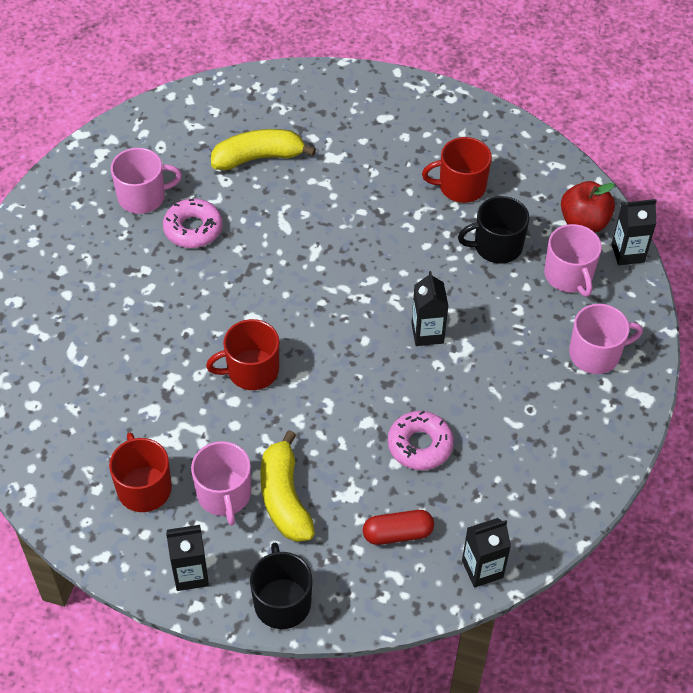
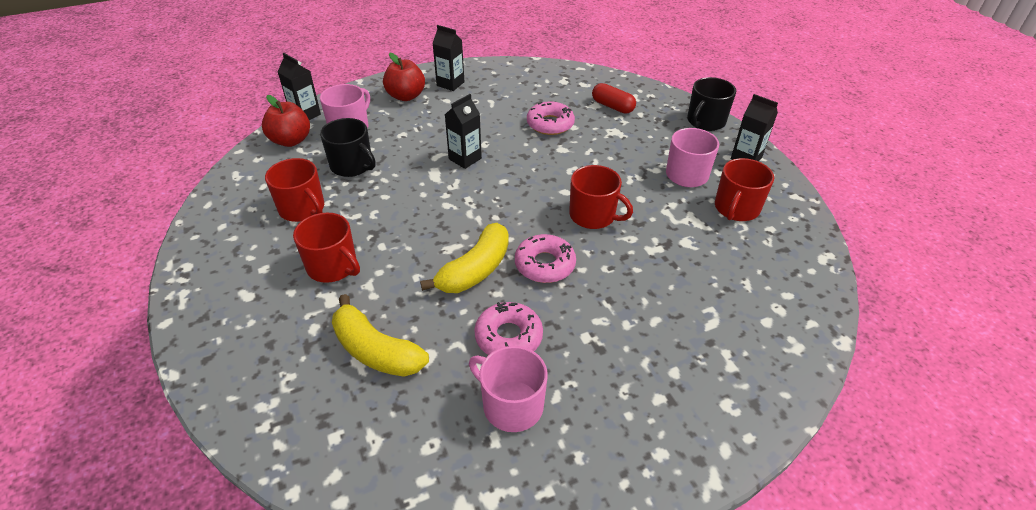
camera: 130 degrees left, 10 degrees down
(234, 295) = (545, 264): none -> pink donut
(284, 498) = (653, 152): yellow banana -> yellow banana (475, 270)
(366, 173) = (333, 266): none -> red mug
(482, 569) = (591, 76): black carton -> black carton (450, 84)
(596, 354) = (406, 96): pink mug -> red apple

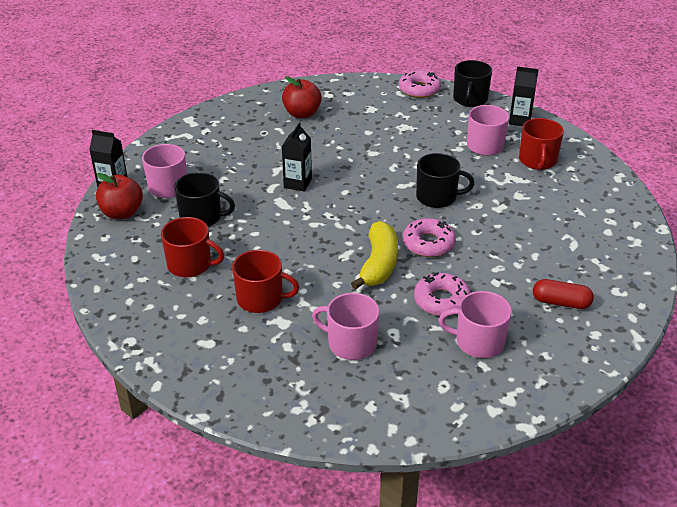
camera: 25 degrees left, 5 degrees down
(376, 350) = (351, 343): yellow banana -> pink mug
(406, 96) = (196, 144): red apple -> red apple (302, 114)
(450, 84) = (228, 123): black carton -> none
(550, 124) = (346, 135): pink donut -> pink donut (419, 89)
(593, 215) = (437, 197): red mug -> black mug
(612, 106) = (387, 106): red capsule -> red capsule (561, 302)

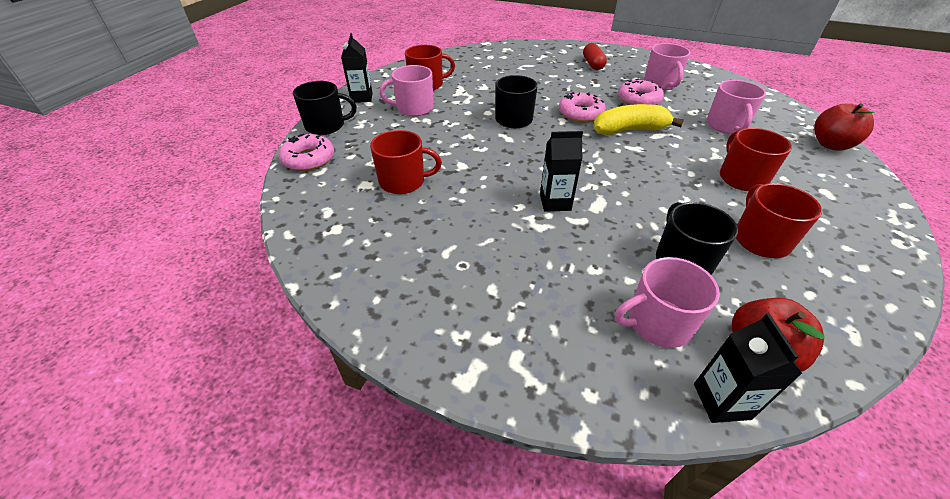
camera: 110 degrees left, 5 degrees up
(302, 114) = (397, 240): red apple -> red apple (831, 145)
(365, 124) = (403, 181): none -> red mug

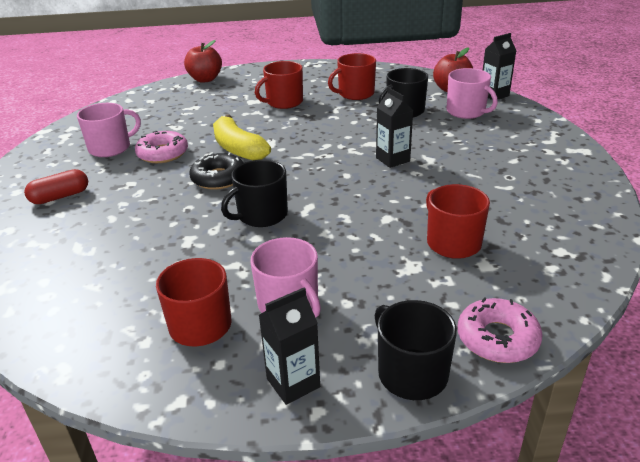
camera: 115 degrees left, 10 degrees down
(580, 113) = (218, 178): pink donut -> black donut
(726, 125) = (197, 112): pink mug -> none

